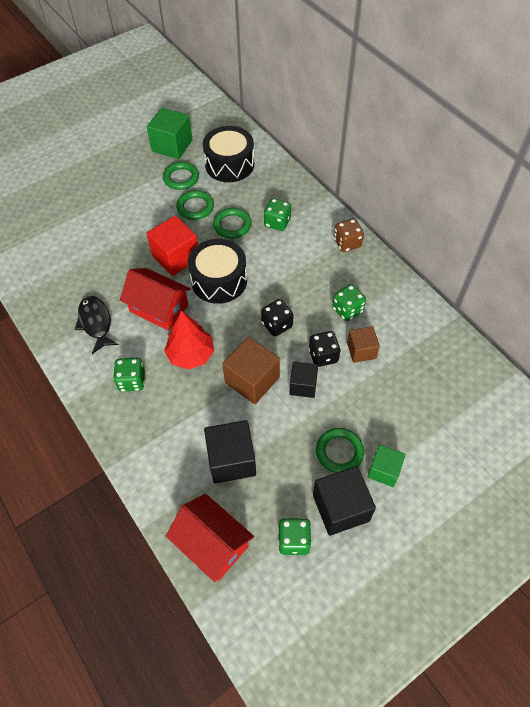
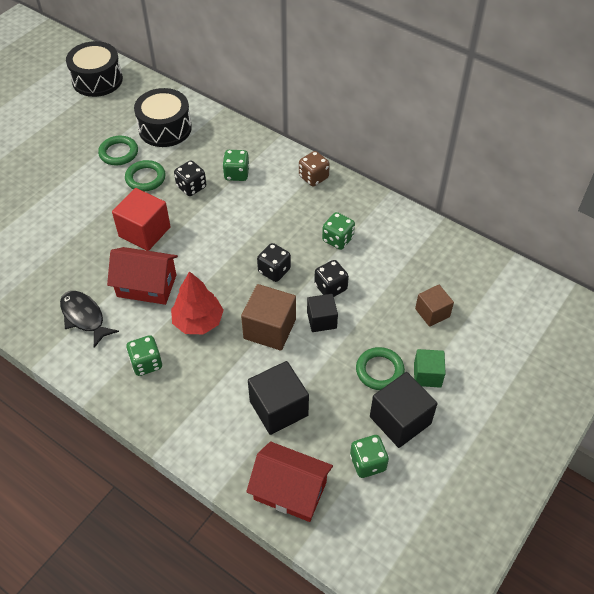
camera: 20 degrees left, 5 degrees down
(172, 146) = (96, 123): green cube -> none
(219, 280) = (199, 243): black drum -> black drum (97, 80)
(232, 225) = (191, 187): green ring -> black dice
(361, 350) = (365, 273): brown cube -> brown cube (432, 313)

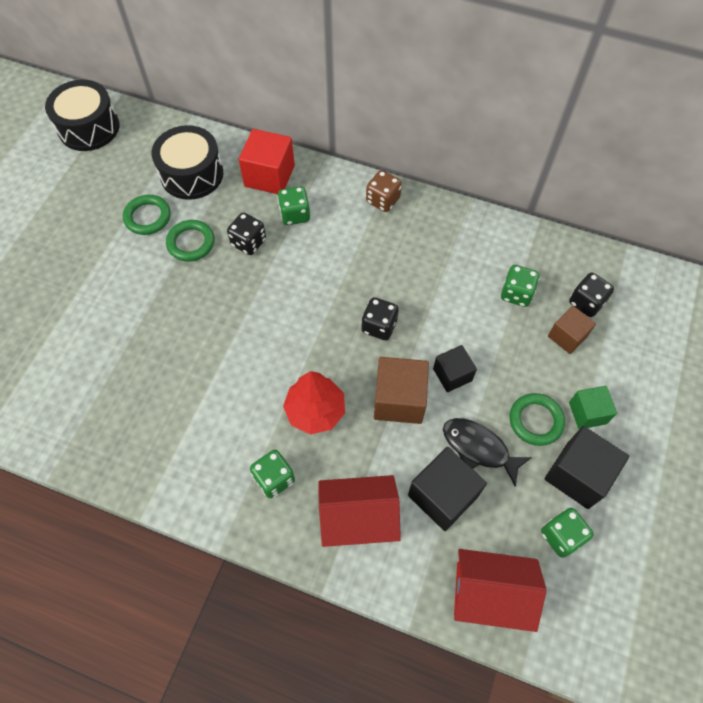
camera: 15 degrees left, 10 degrees up
(84, 317) = (181, 438): black fish -> black fish (479, 448)
(144, 232) = (214, 312): red cube -> red cube (269, 176)
(146, 286) = (240, 380): red house -> red house (358, 517)
(330, 287) = (448, 332): black dice -> black dice (586, 302)
(337, 239) = (435, 271): green dice -> green dice (516, 294)

